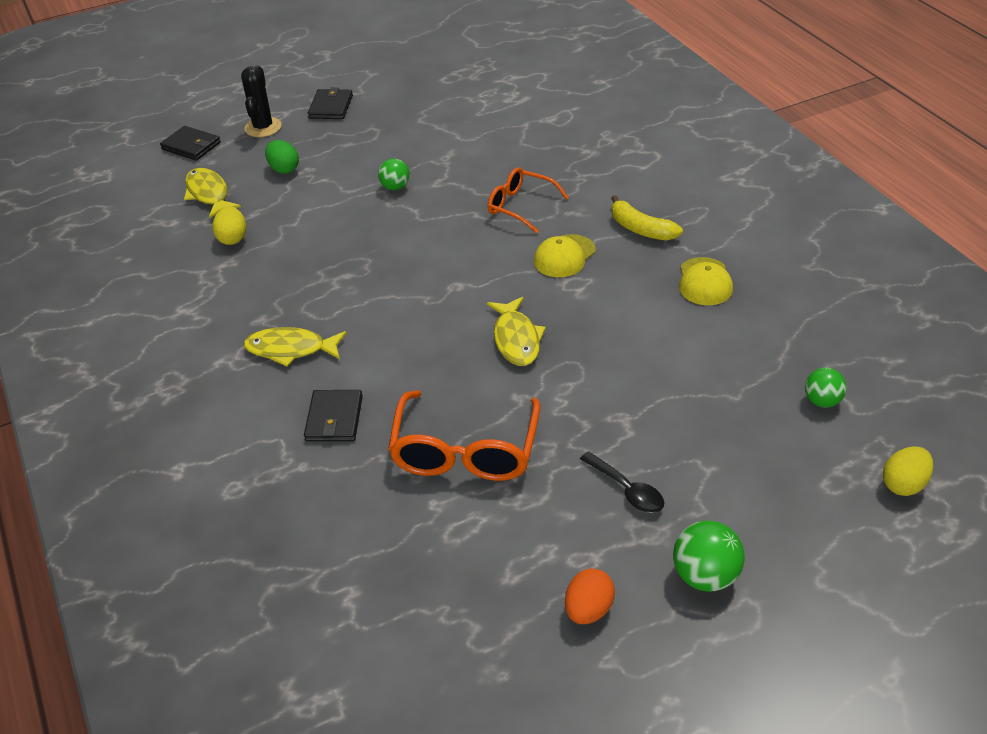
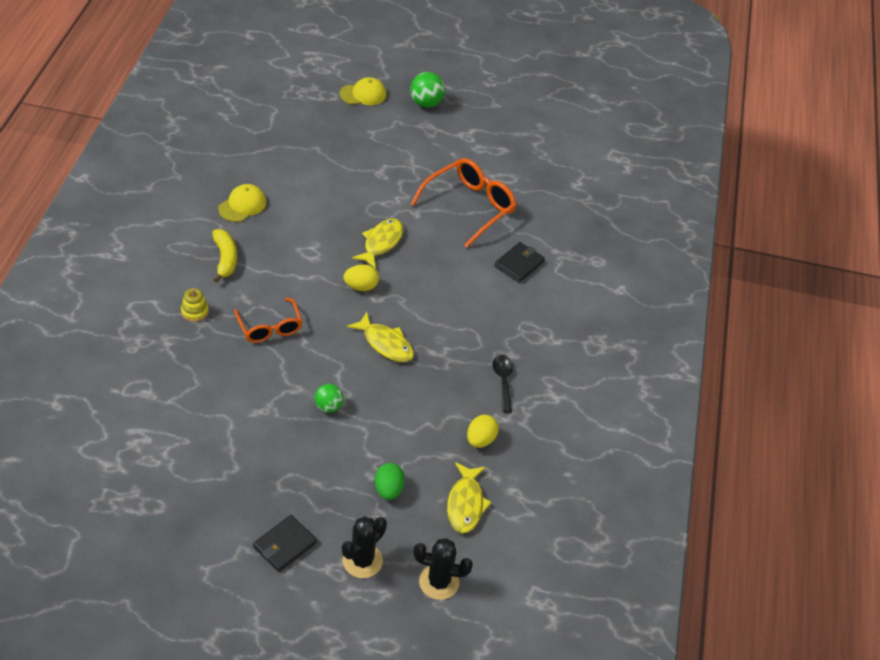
camera: 150 degrees left, 5 degrees up
(191, 146) = (439, 582): black wallet -> black cactus
(290, 349) = (509, 321): yellow fish -> yellow fish (385, 343)
(564, 256) = (292, 273): yellow cap -> yellow cap (363, 94)
(588, 610) = (484, 121): orange egg -> none
(599, 180) = (195, 312): none -> yellow stacking toy
(627, 490) = (417, 146): black spoon -> black spoon (503, 381)
(822, 401) = (283, 122): green ball -> none
(904, 484) = (304, 78): yellow egg -> yellow egg (361, 286)

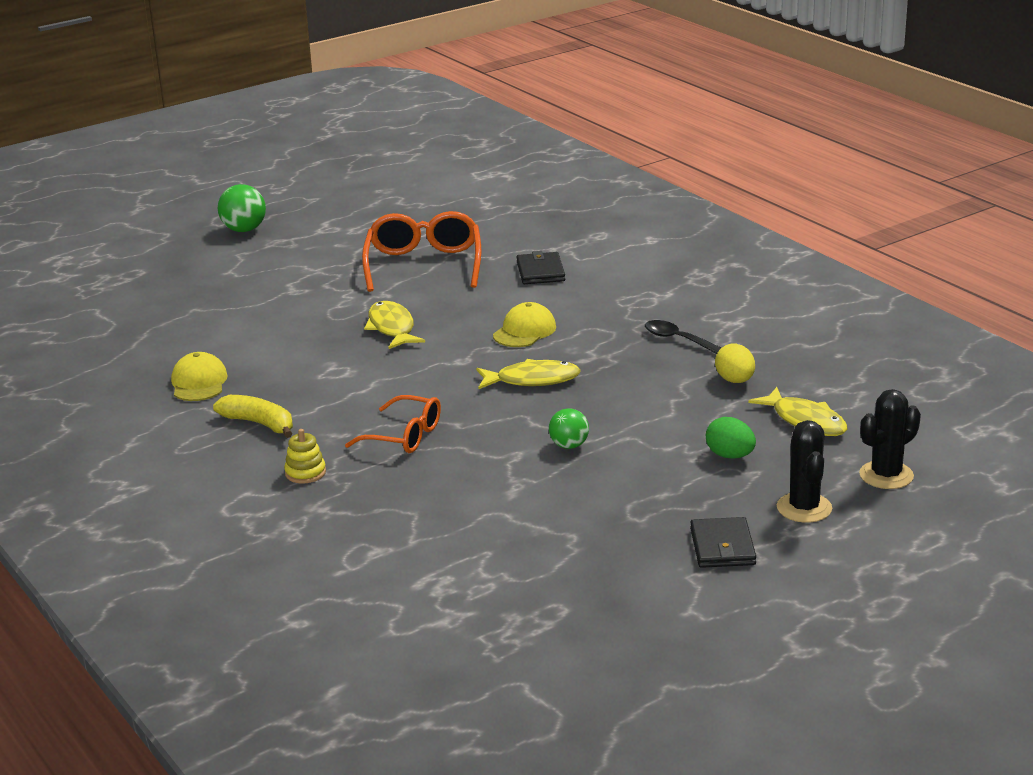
camera: 40 degrees left, 20 degrees down
(361, 286) = (433, 362): yellow egg -> none
(363, 94) = (168, 255): yellow cap -> yellow cap (524, 331)

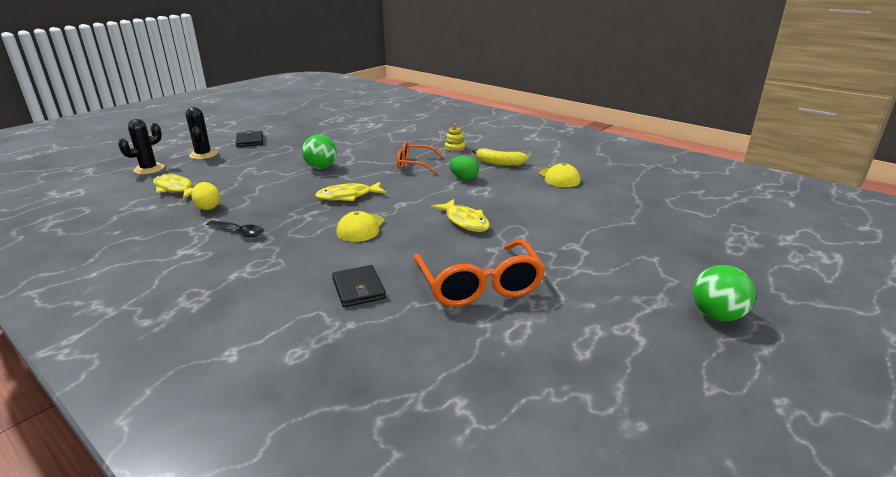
camera: 165 degrees right, 0 degrees up
(569, 445) = (321, 167): green ball -> green ball, size x1.51
(730, 456) = (231, 170): green egg -> green egg (464, 178)

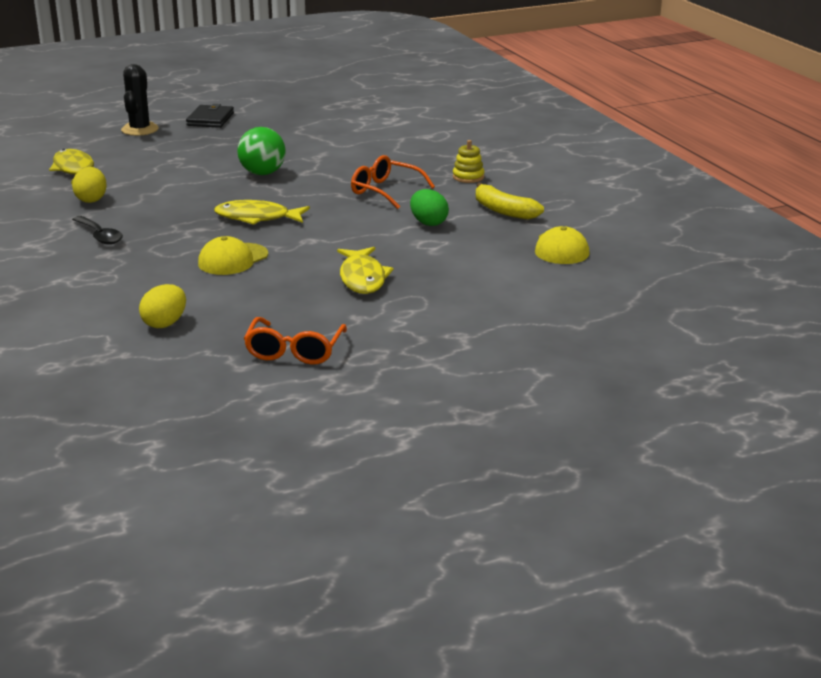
camera: 25 degrees right, 0 degrees up
(149, 169) = (65, 138): black cactus -> none
(359, 289) = (165, 323): black wallet -> yellow egg
(479, 285) = (294, 351): orange glasses -> orange glasses, size x0.63
(717, 315) = (526, 448): green ball -> none

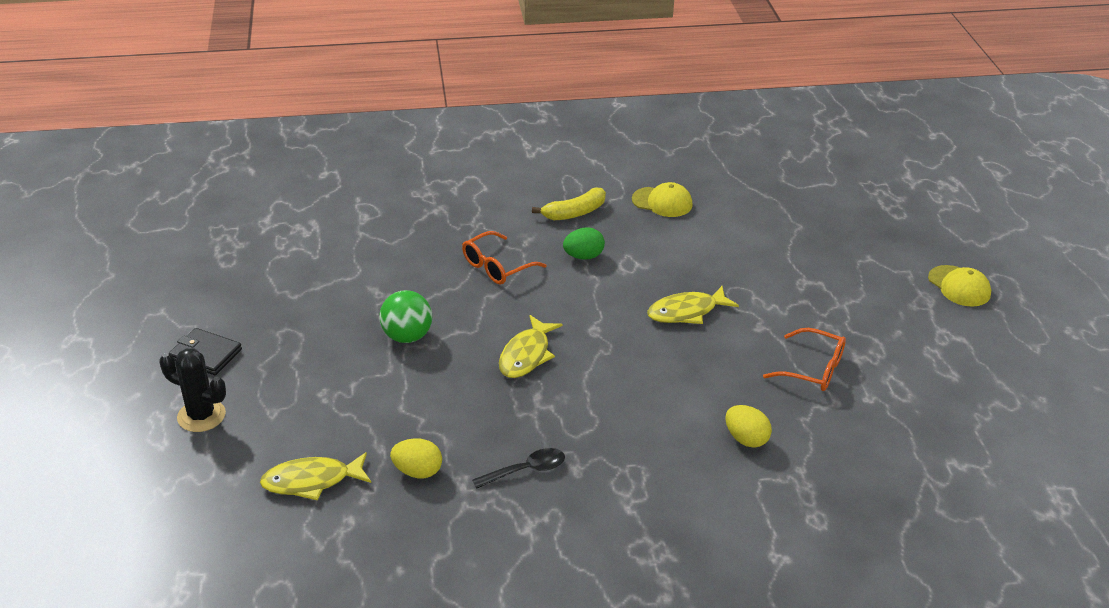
camera: 75 degrees left, 10 degrees up
(233, 259) = (621, 382): yellow cap -> yellow cap (959, 286)
(363, 278) = (686, 312): yellow fish -> yellow fish turned 150 degrees clockwise
(468, 177) = (487, 215): yellow stacking toy -> none

